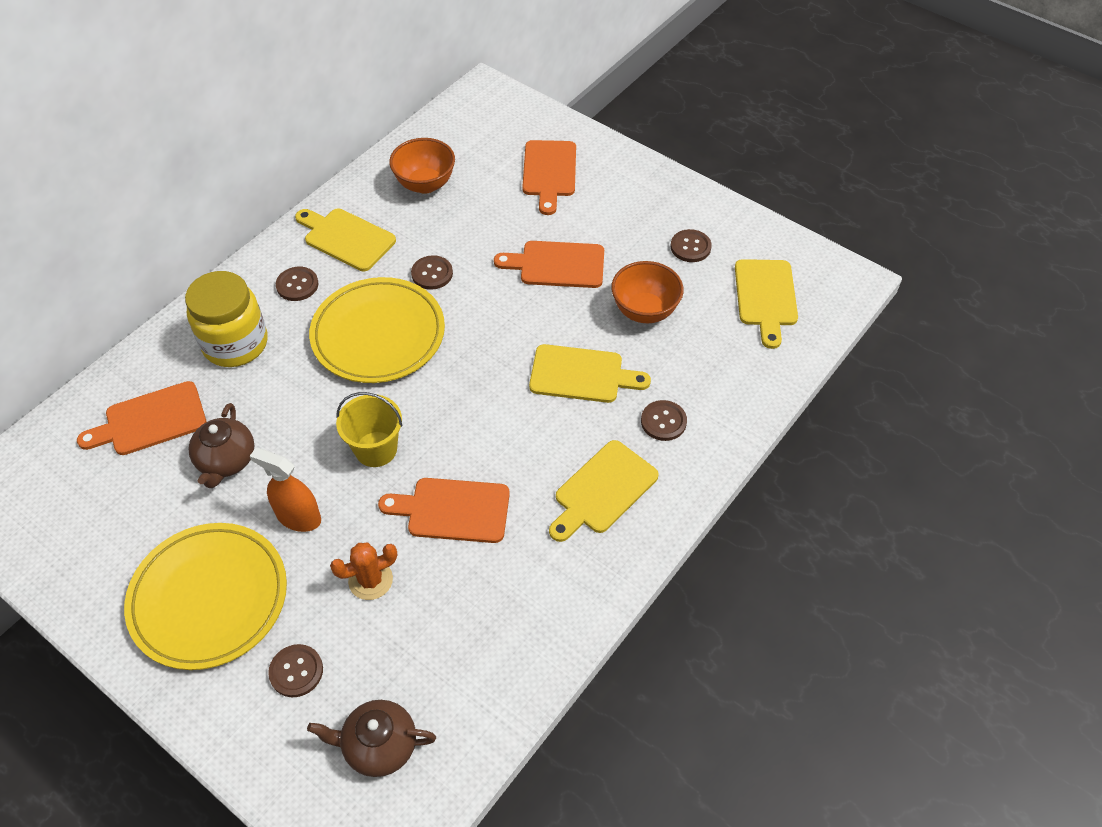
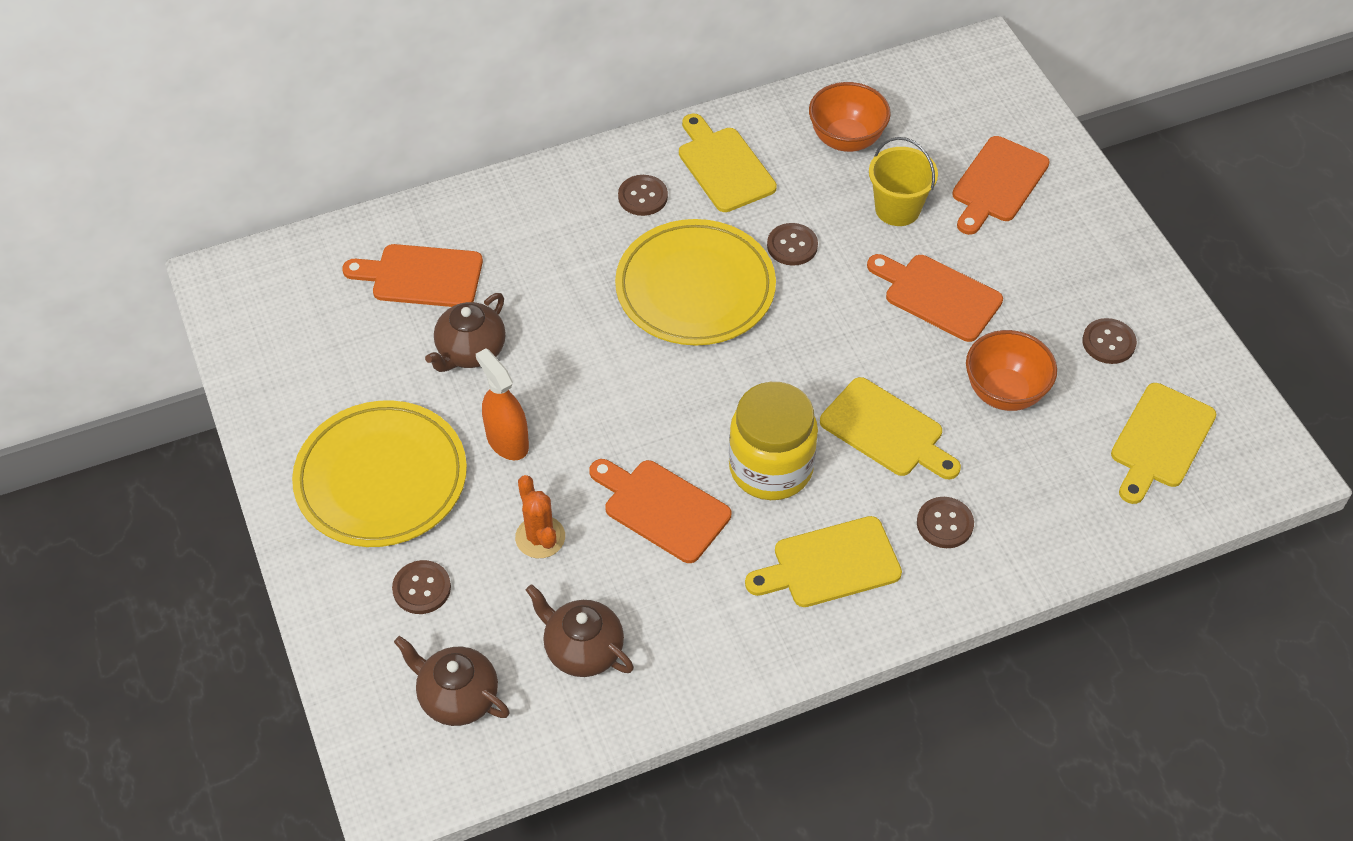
camera: 30 degrees right, 0 degrees up
(235, 344) = (545, 233): yellow jar -> yellow jar (771, 468)
(370, 580) = (540, 537): orange cactus -> orange cactus turned 60 degrees clockwise
(376, 449) = (622, 408): yellow bucket -> yellow bucket (897, 209)
(458, 652) = (582, 649): none -> brown teapot

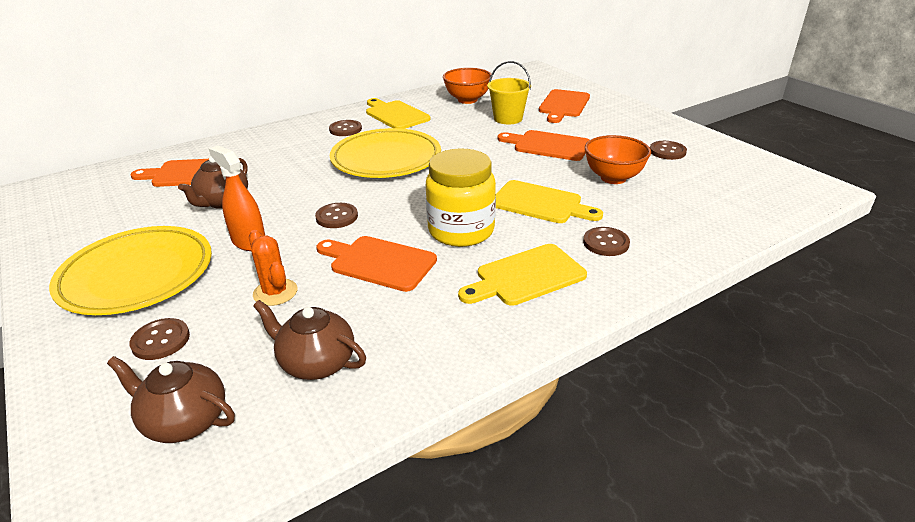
camera: 10 degrees left, 20 degrees down
(792, 246) = (446, 137): brown button -> brown button (337, 217)
(1160, 440) = (731, 186): yellow cutting board -> none

